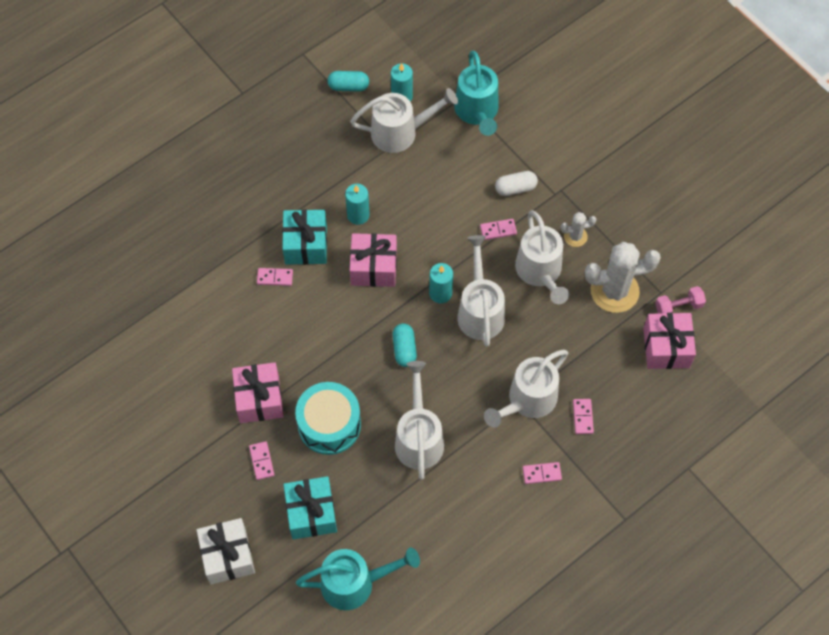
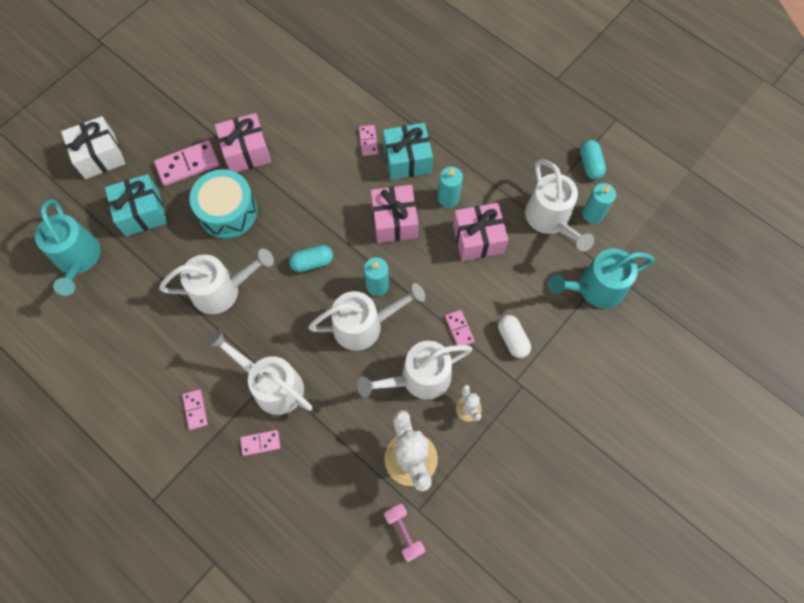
camera: 80 degrees right, 5 degrees up
(262, 461) = (188, 165): pink domino -> pink domino, size x1.78
(666, 347) = (352, 524): pink gift -> pink gift (478, 239)

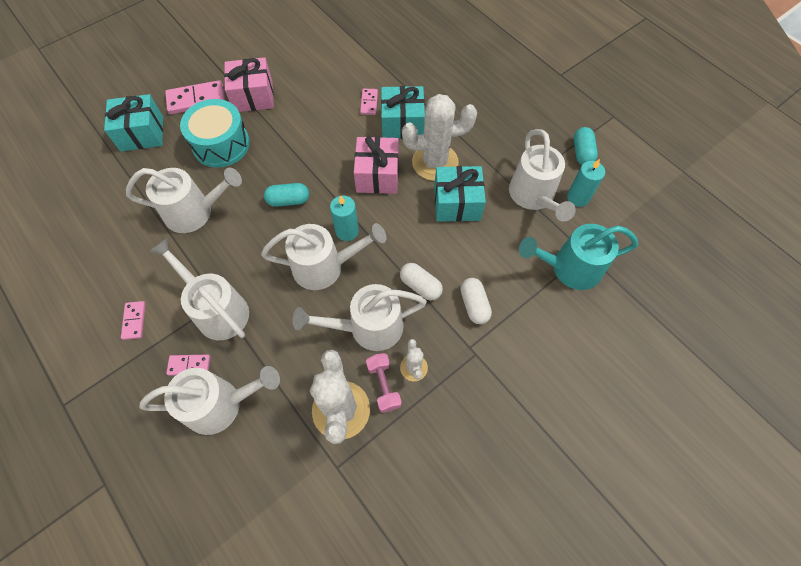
camera: 10 degrees right, 5 degrees down
(78, 260) = (70, 165): turquoise watering can -> none
(100, 156) = (120, 82): white gift -> none
(301, 473) = (222, 404): none -> white watering can
(404, 532) = (315, 490): pink dumbbell -> pink dumbbell (383, 385)
(448, 198) = (435, 162): turquoise candle -> white cactus
(459, 329) = (420, 286): pink domino -> white capsule
(478, 239) = (457, 203): pink gift -> turquoise gift

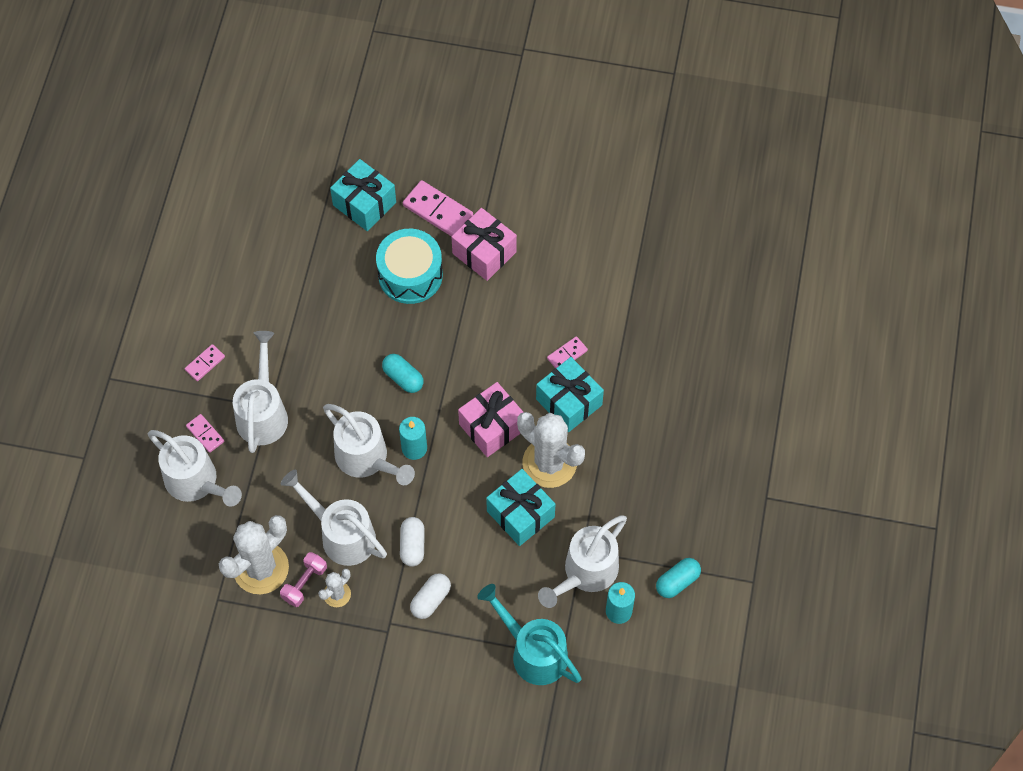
camera: 50 degrees right, 0 degrees up
(196, 212) = (329, 318): white watering can -> none

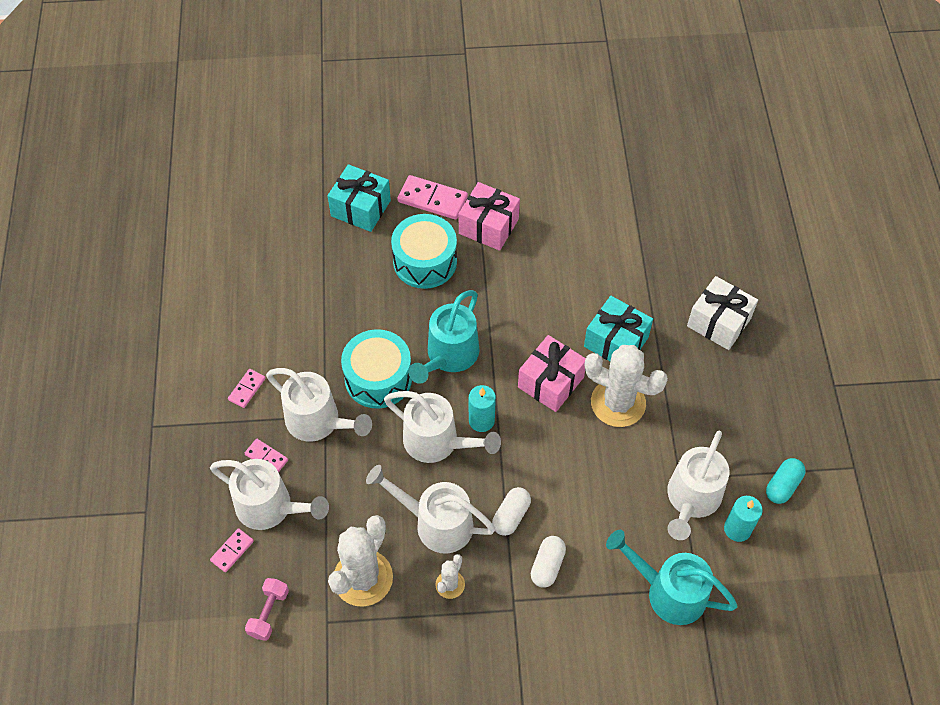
camera: 15 degrees left, 5 degrees down
(263, 412) = (319, 422): white watering can -> white watering can turned 135 degrees clockwise
(304, 583) = (413, 582): pink dumbbell -> pink dumbbell (269, 613)
(330, 383) = (378, 378): none -> turquoise drum
(403, 378) = (449, 357): turquoise capsule -> turquoise watering can
(412, 545) = (511, 516): white capsule -> white capsule turned 45 degrees clockwise
(520, 514) = (607, 458): turquoise gift -> none
(567, 354) = (598, 299): pink domino -> pink domino (232, 551)
(676, 407) = (718, 322): none -> white gift

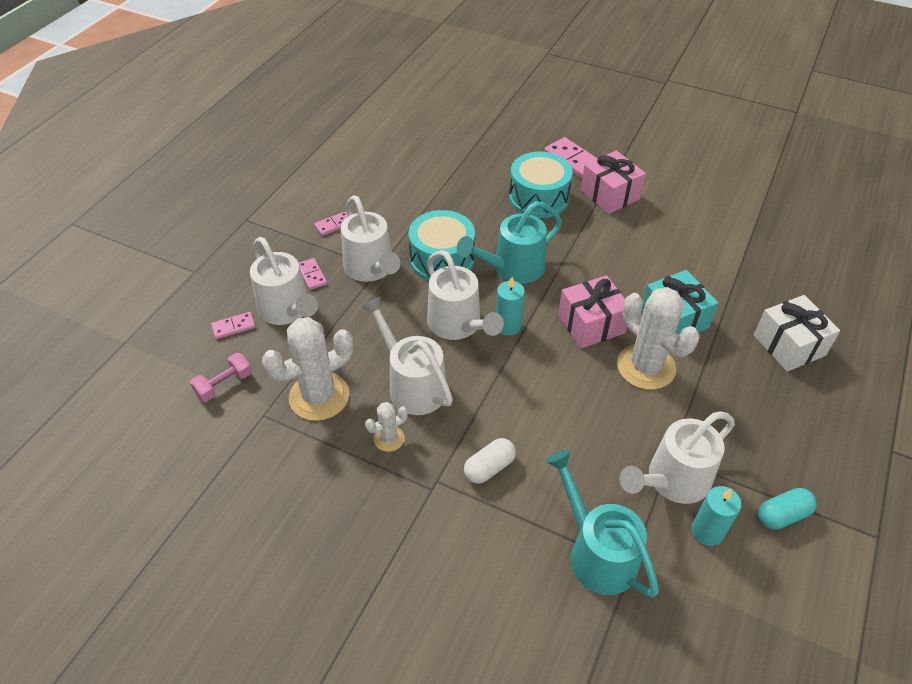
camera: 30 degrees right, 10 degrees down
(360, 208) = (511, 146): turquoise gift -> none
(511, 516) = (483, 410): white capsule -> none

